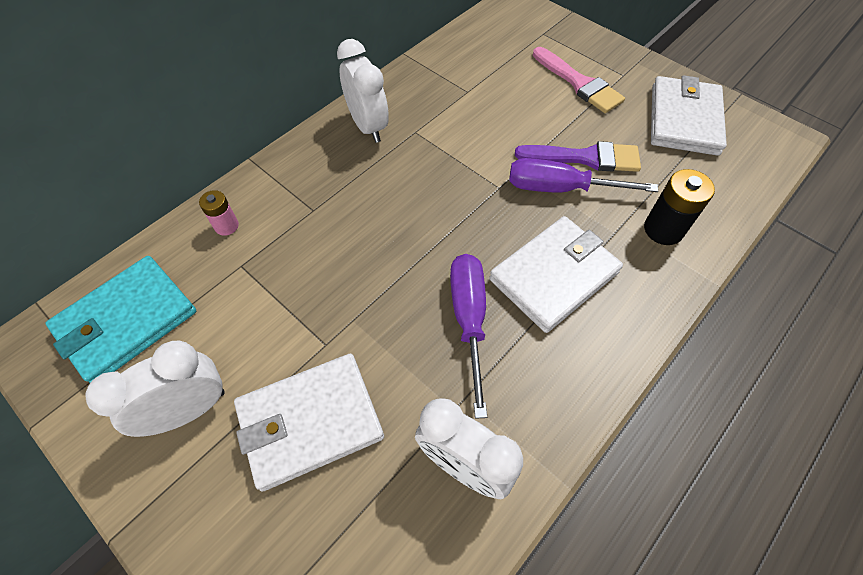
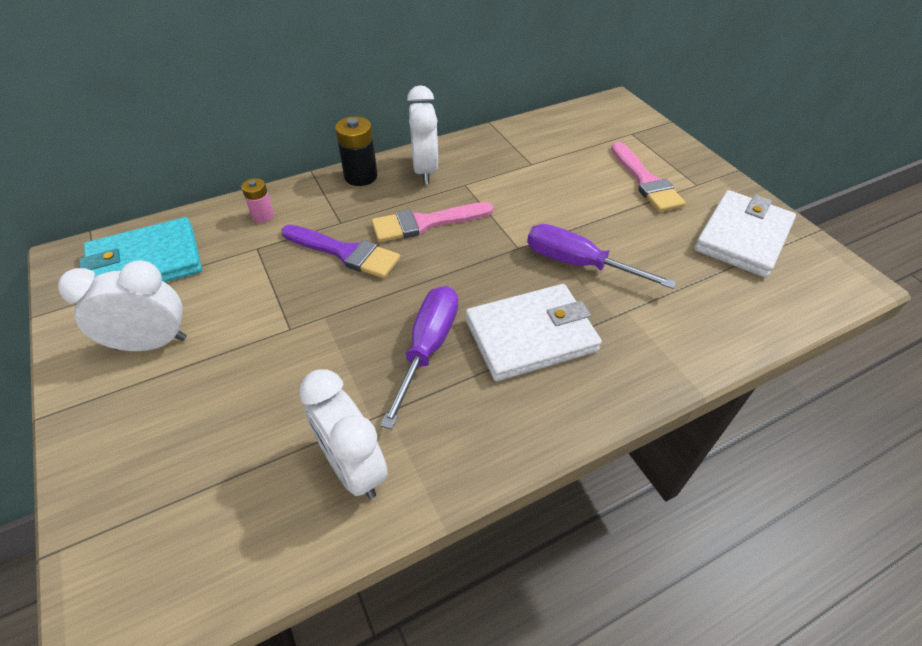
camera: 20 degrees right, 10 degrees down
(310, 422) = (241, 385): white wallet -> none
(399, 186) = (425, 223): none -> pink brush
(585, 158) = (618, 244): purple brush -> purple brush (345, 253)
(663, 229) = (668, 327): black battery -> black battery (360, 176)

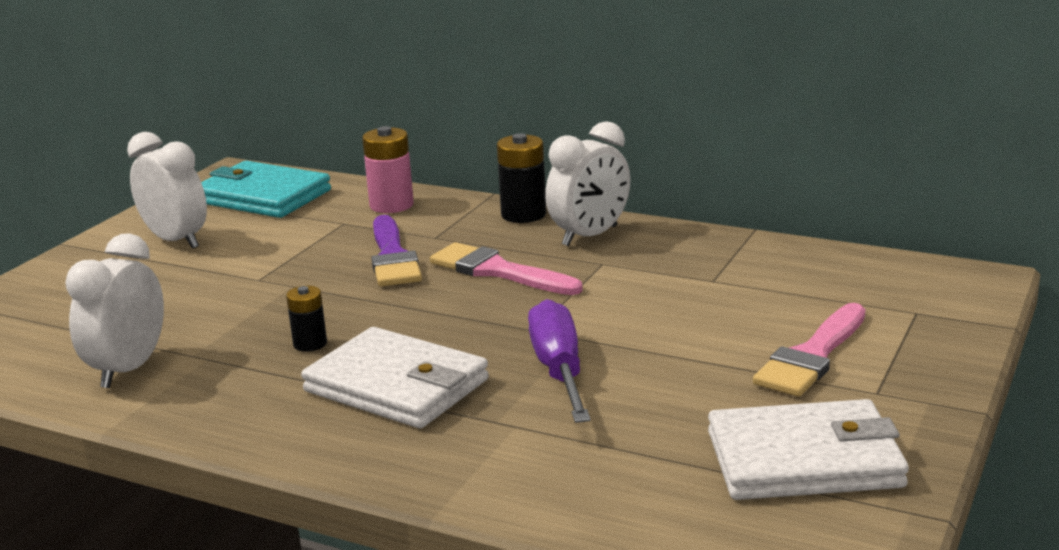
camera: 55 degrees right, 25 degrees down
(263, 215) = (391, 205): pink battery -> pink battery, size x1.63
(427, 348) = (310, 344): purple screwdriver -> black battery

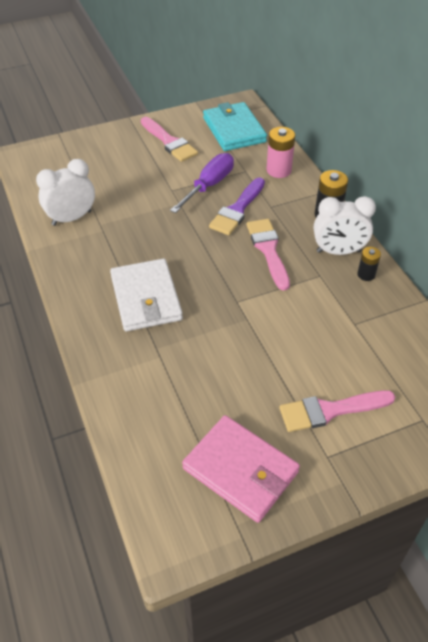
camera: 40 degrees right, 25 degrees up
(176, 240) = (169, 142): white clock -> pink brush
(310, 344) = (145, 247): black battery -> black battery (366, 274)
(559, 371) = (214, 336): purple screwdriver -> purple screwdriver (209, 185)
(804, 459) = (240, 470): white wallet -> pink wallet

